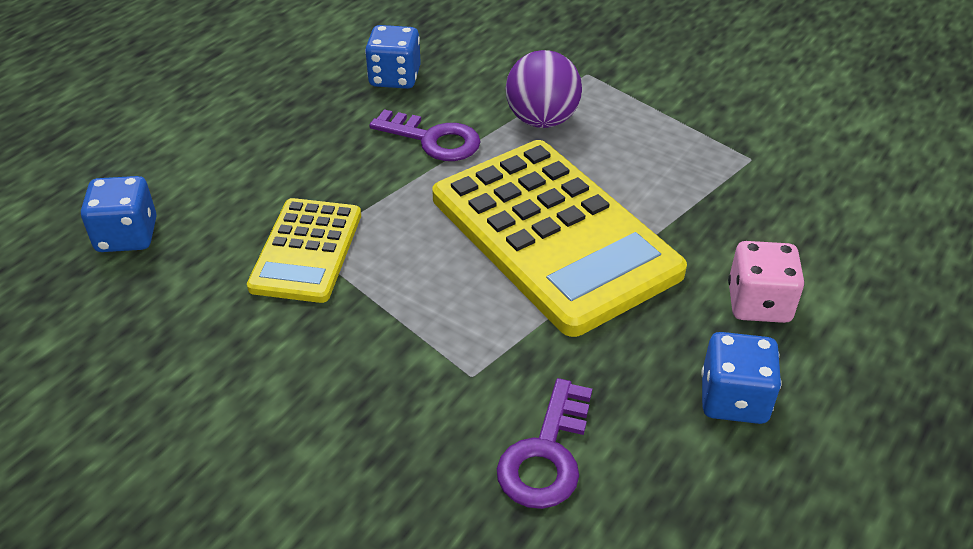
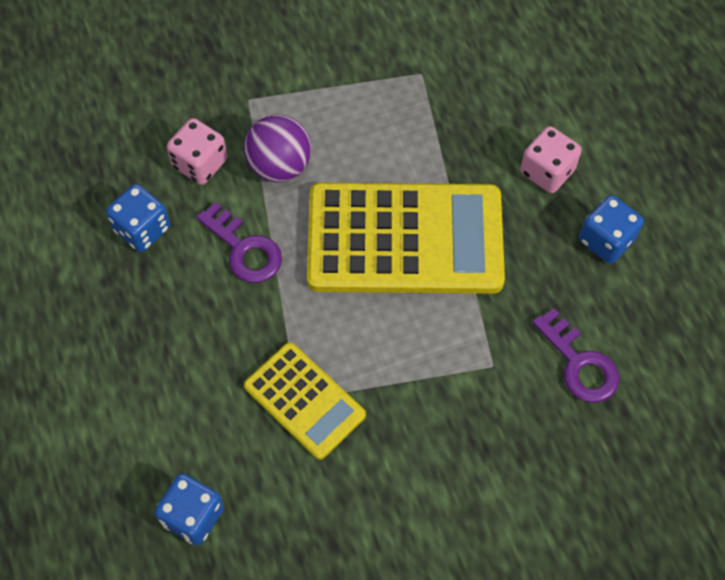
camera: 55 degrees left, 20 degrees up
(433, 140) = (244, 249): purple key -> purple key turned 75 degrees clockwise
(492, 77) = (200, 163): none -> pink dice

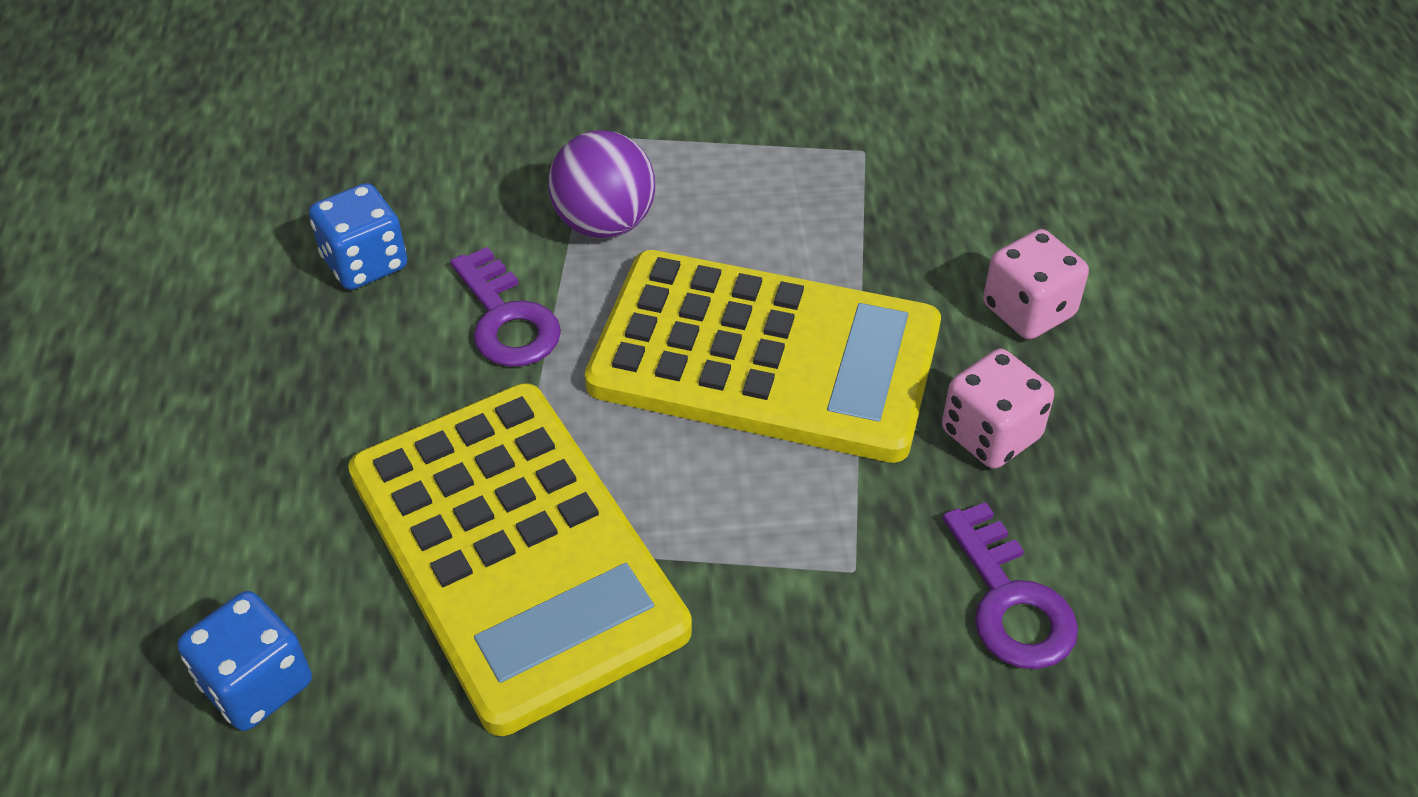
camera: 15 degrees right, 15 degrees down
(200, 163) = (487, 199): pink dice -> pink dice (990, 434)
(304, 400) = (515, 550): yellow calculator -> yellow calculator, size x1.84
(606, 240) = (1105, 425): blue dice -> none

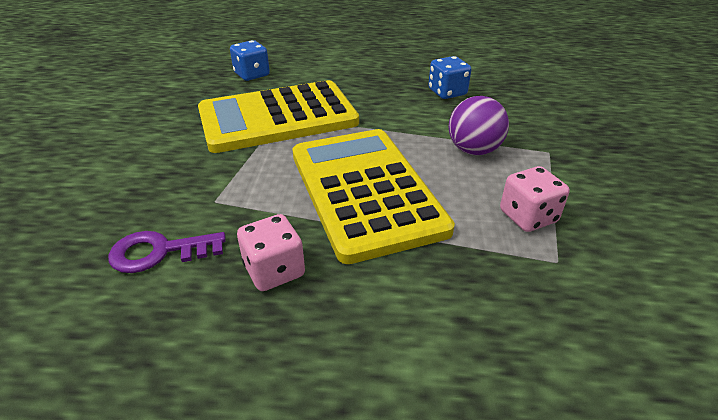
camera: 100 degrees right, 10 degrees down
(506, 319) = (407, 121): purple key -> none
(765, 356) = (364, 191): yellow calculator -> yellow calculator turned 135 degrees clockwise
(1028, 311) = (378, 318): pink dice -> pink dice (528, 216)

